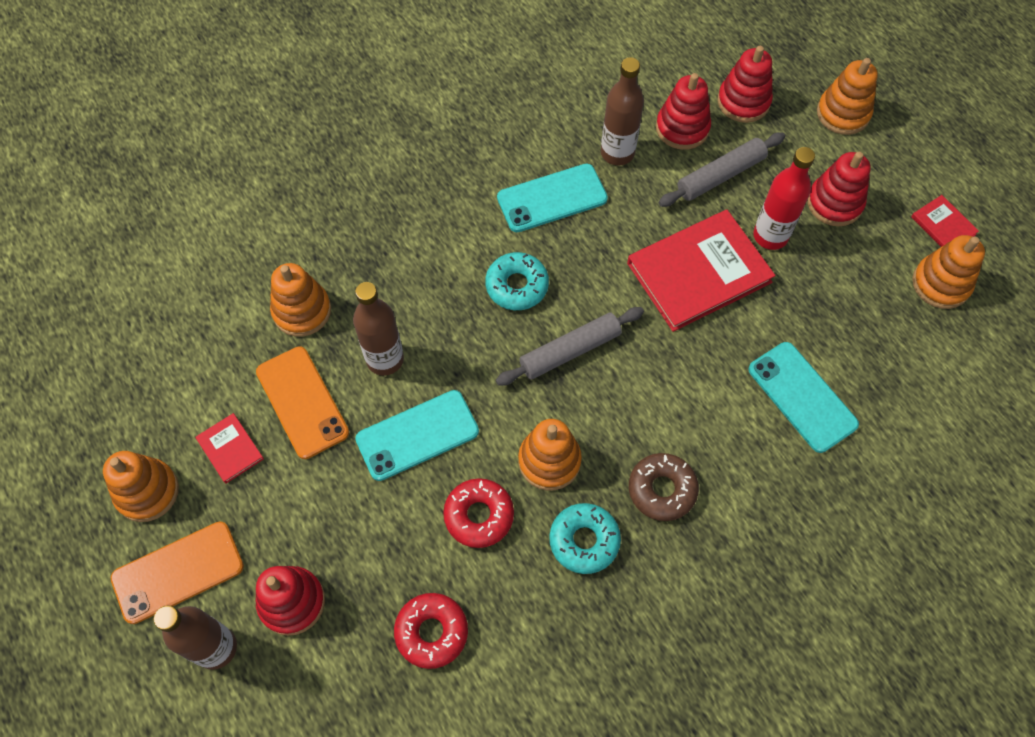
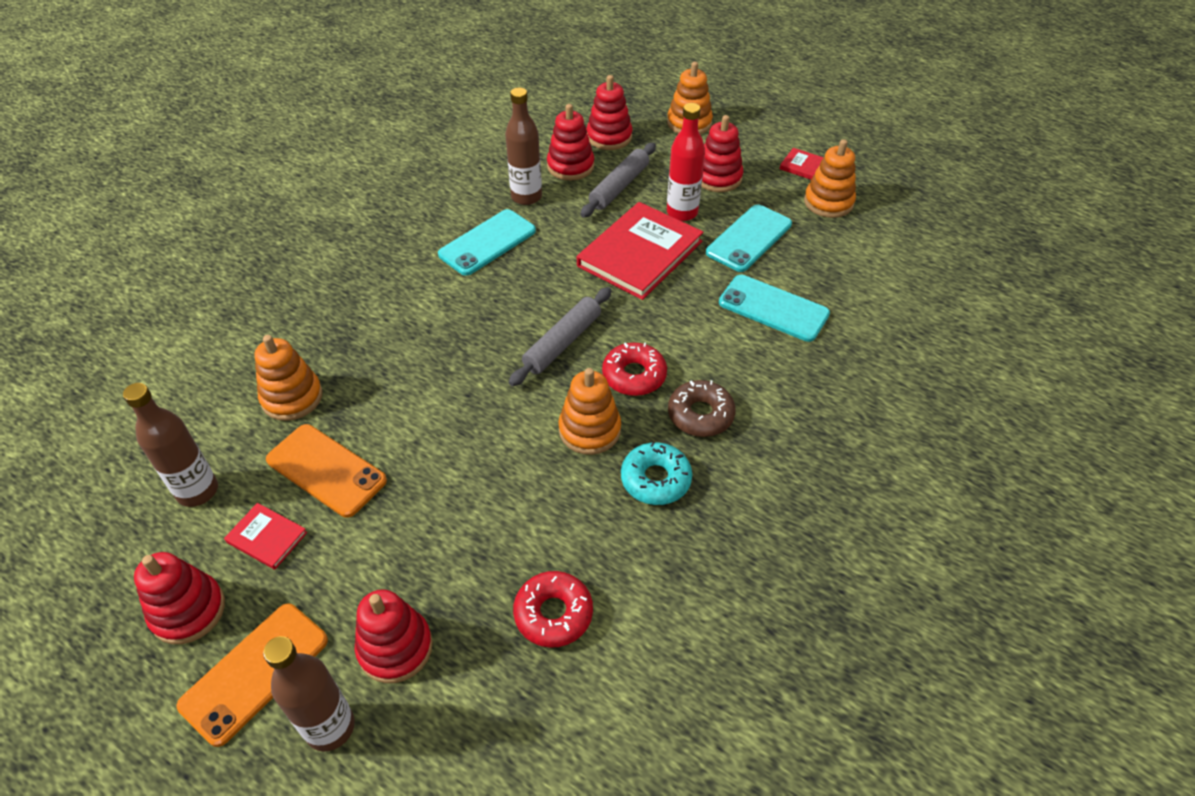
camera: 25 degrees left, 15 degrees down
(147, 491) = (188, 611): orange stacking toy -> red stacking toy
(385, 359) = (393, 407): brown bottle -> brown bottle (197, 491)
(417, 435) = (455, 455): turquoise phone -> turquoise phone (749, 238)
(479, 515) = (548, 497): red donut -> red donut (634, 375)
(517, 286) = (489, 312): turquoise donut -> none

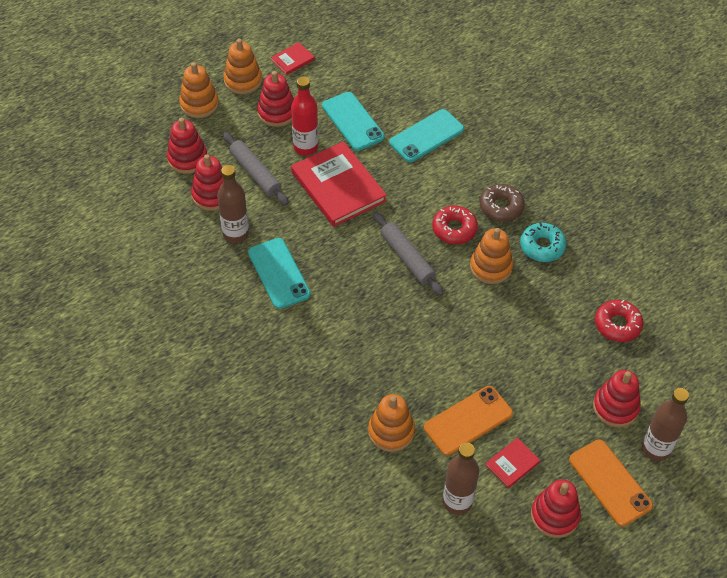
camera: 70 degrees left, 5 degrees up
(828, 202) = (337, 65): orange stacking toy -> orange stacking toy (243, 80)

